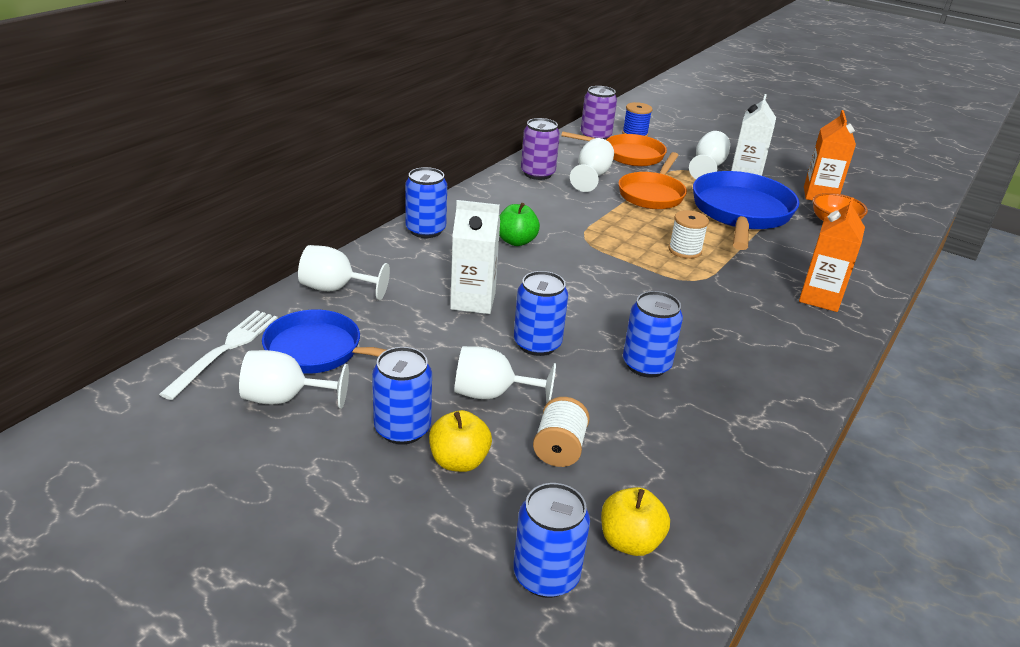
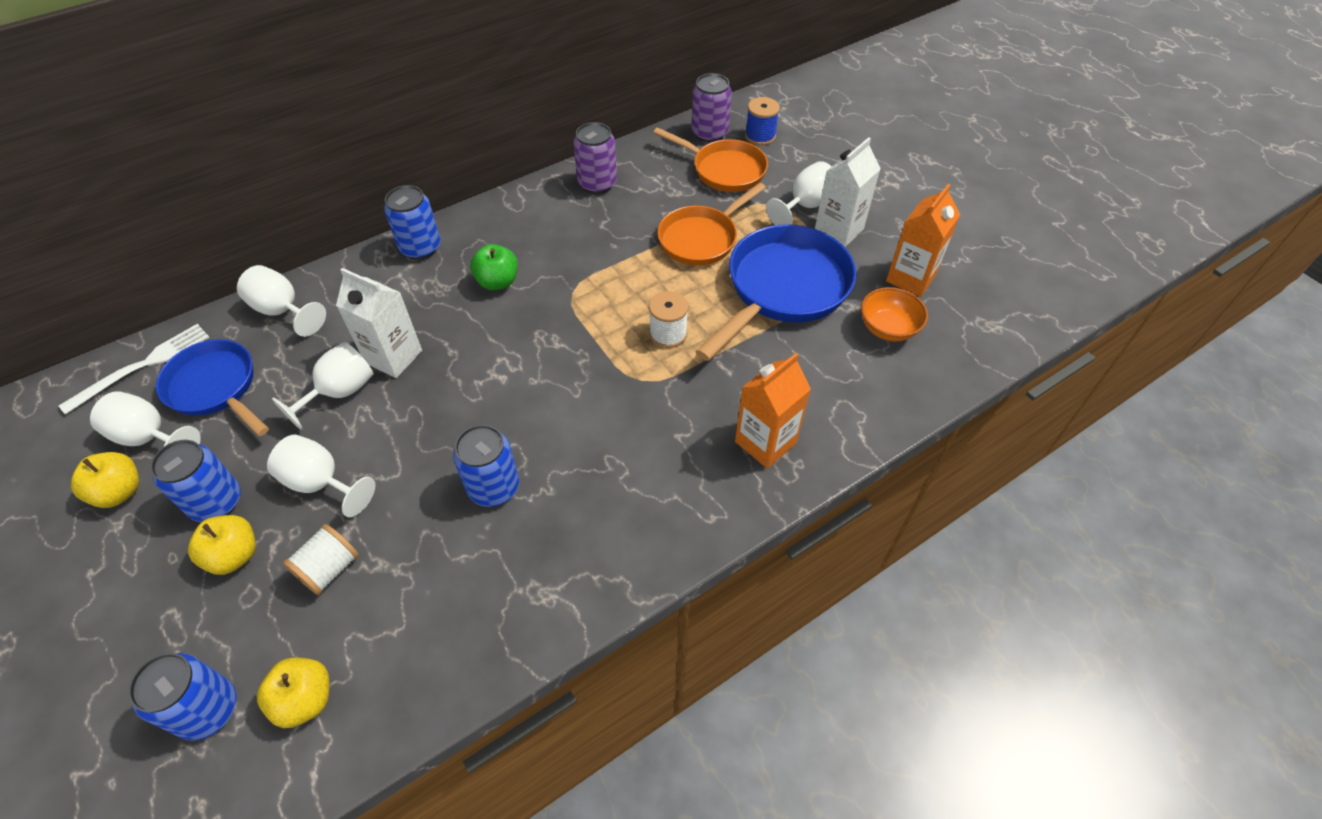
camera: 25 degrees right, 20 degrees up
(291, 444) = (120, 492): none -> yellow apple
(537, 344) = (410, 430): blue can -> none
(591, 176) = (654, 198): white goblet -> white goblet (340, 392)

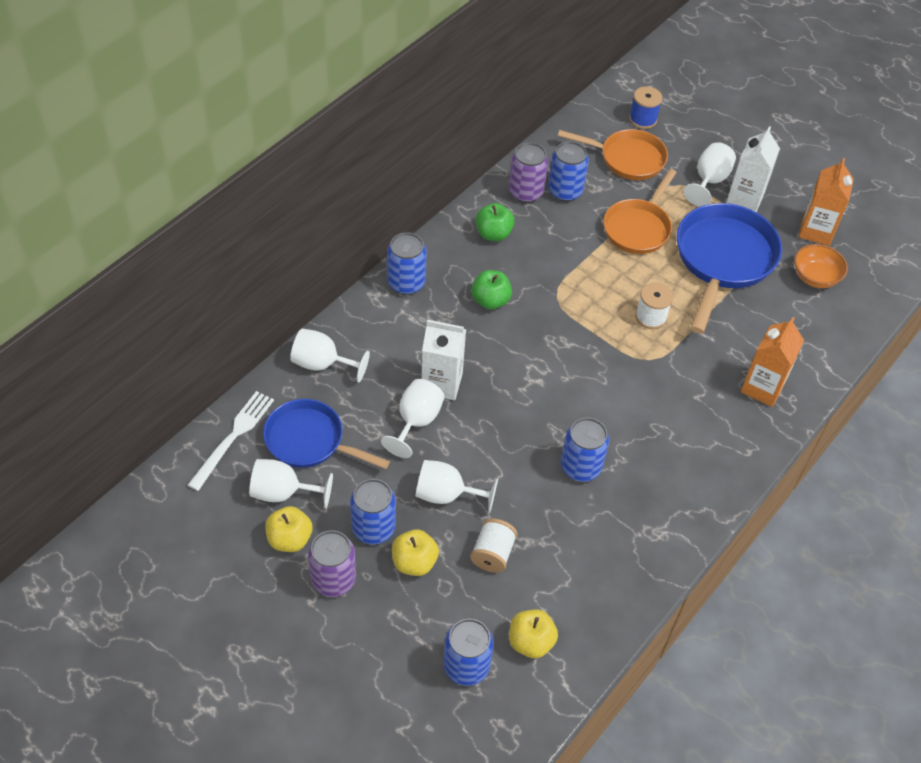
camera: 20 degrees left, 0 degrees up
(540, 217) = (493, 234): none -> green apple
(639, 189) = (565, 191): none -> blue can
(709, 133) = (598, 124): purple can -> purple can (333, 579)

